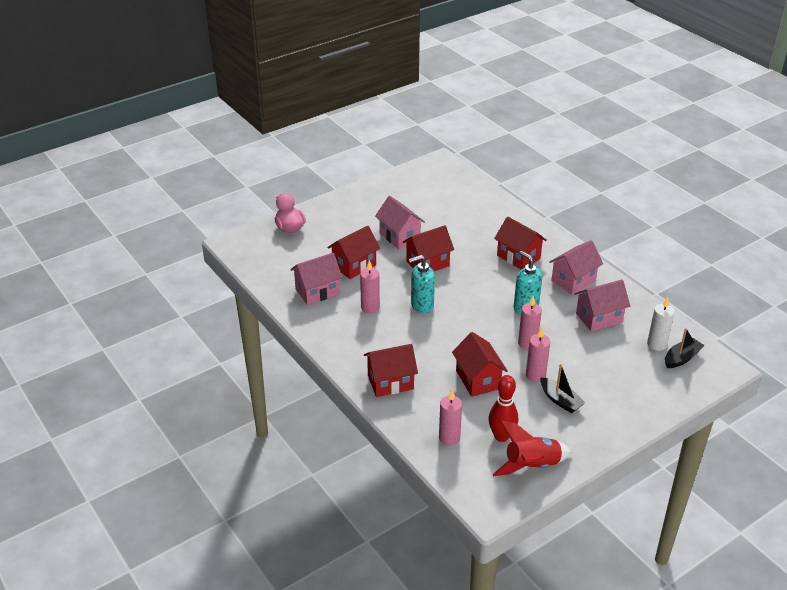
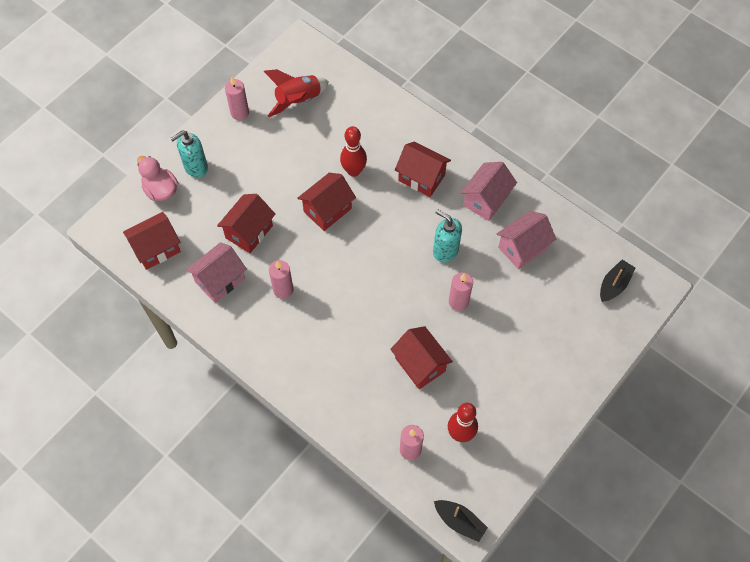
camera: 15 degrees left, 25 degrees up
(390, 382) = (333, 390): red house -> red house (156, 249)
(399, 236) = (286, 175): pink house -> none
(422, 305) = (337, 274): turquoise soap dispenser -> turquoise soap dispenser (195, 167)
(459, 243) = (353, 171): none -> red bowling pin
(531, 466) = (498, 464): red rocket -> red rocket (298, 101)
(535, 375) = (476, 344): pink candle -> pink candle (240, 113)
(560, 400) = (507, 372): black boat -> black boat (459, 521)
(656, 344) = (586, 271): white candle -> none

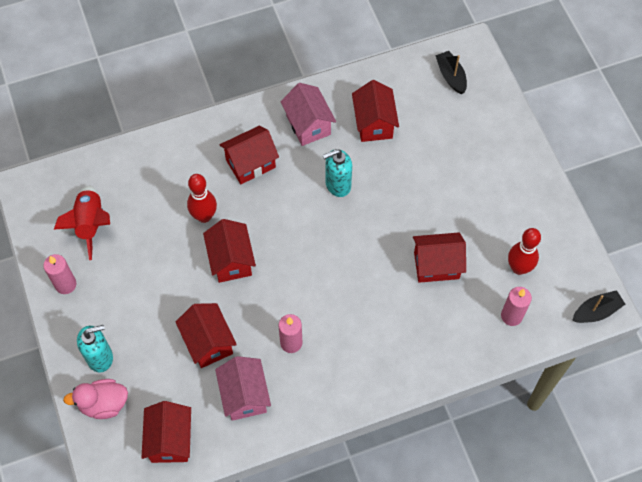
camera: 60 degrees left, 0 degrees up
(195, 167) = (100, 357): turquoise soap dispenser -> turquoise soap dispenser turned 105 degrees counterclockwise
(458, 302) = (394, 202): pink candle -> none
(522, 248) = (374, 123): pink house -> red house

